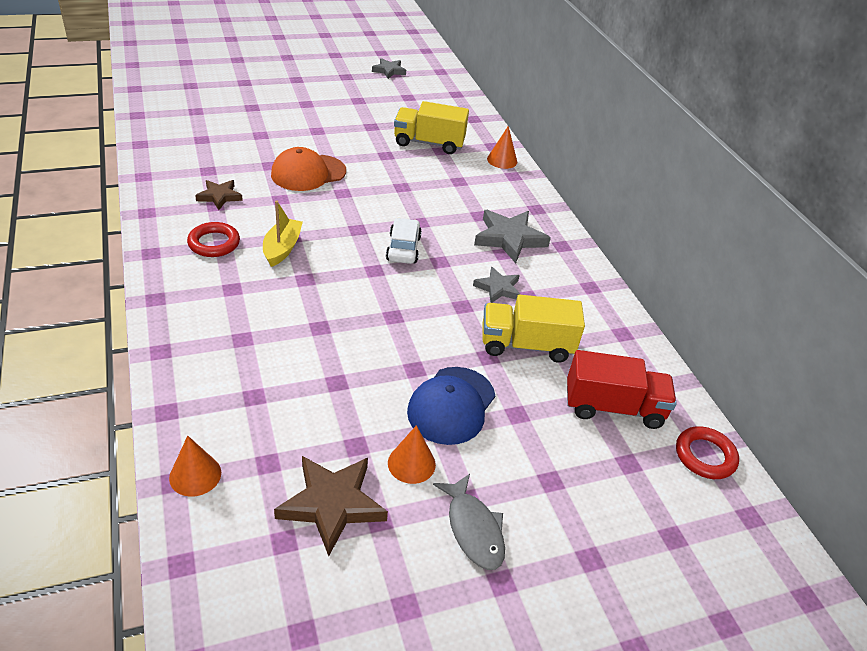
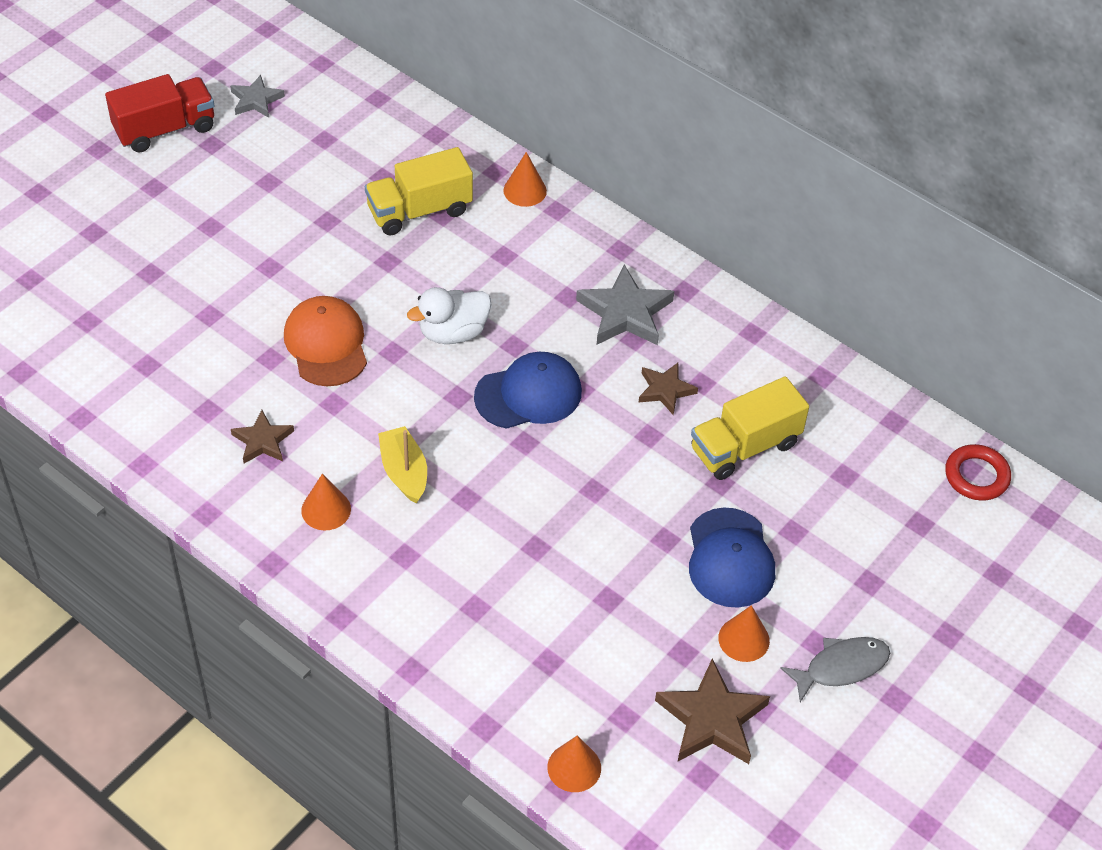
camera: 30 degrees left, 10 degrees up
(214, 243) = (326, 509): red ring -> orange cone
(308, 173) = (326, 344): orange cap -> orange cap turned 135 degrees clockwise
(388, 200) = (453, 332): none -> white duck
(403, 248) = (528, 394): white car -> blue cap
(473, 529) = (841, 667): grey fish -> grey fish turned 60 degrees counterclockwise
(498, 288) = (665, 390): grey star -> brown star
(613, 407) = (870, 471): red truck -> red truck (165, 129)

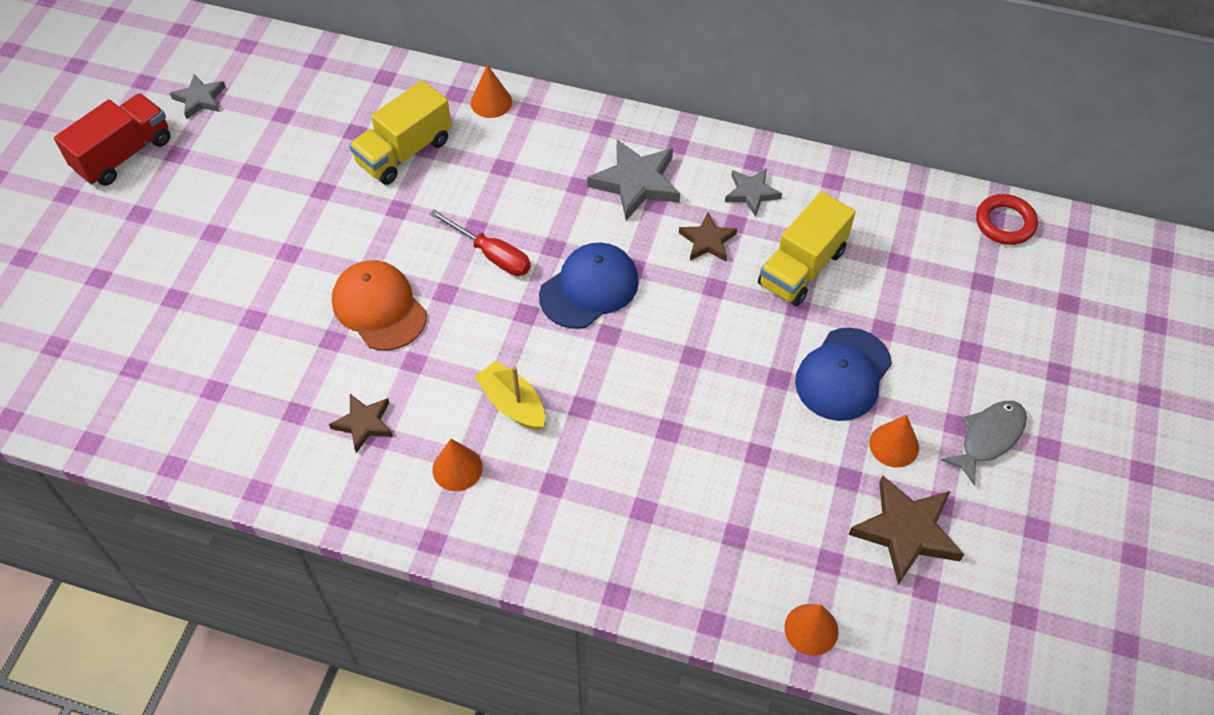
camera: 20 degrees left, 5 degrees up
(453, 332) = (491, 255): white duck -> red screwdriver
(730, 558) = (843, 374): blue cap -> blue cap turned 60 degrees clockwise
(733, 360) = (751, 193): none -> grey star

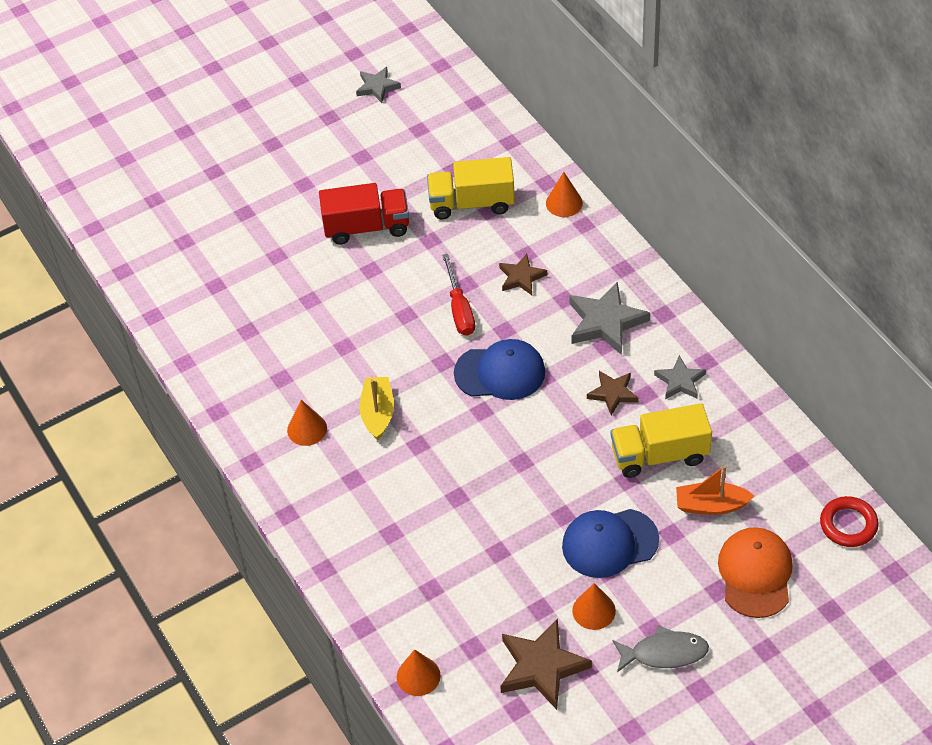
camera: 45 degrees right, 5 degrees down
(124, 154) = (298, 98): red truck -> red truck (366, 227)
(364, 423) = (280, 364): brown star -> brown star (521, 277)
(379, 307) = (357, 298): orange cap -> orange cap (755, 574)
(888, 282) = (711, 505): none -> orange boat

